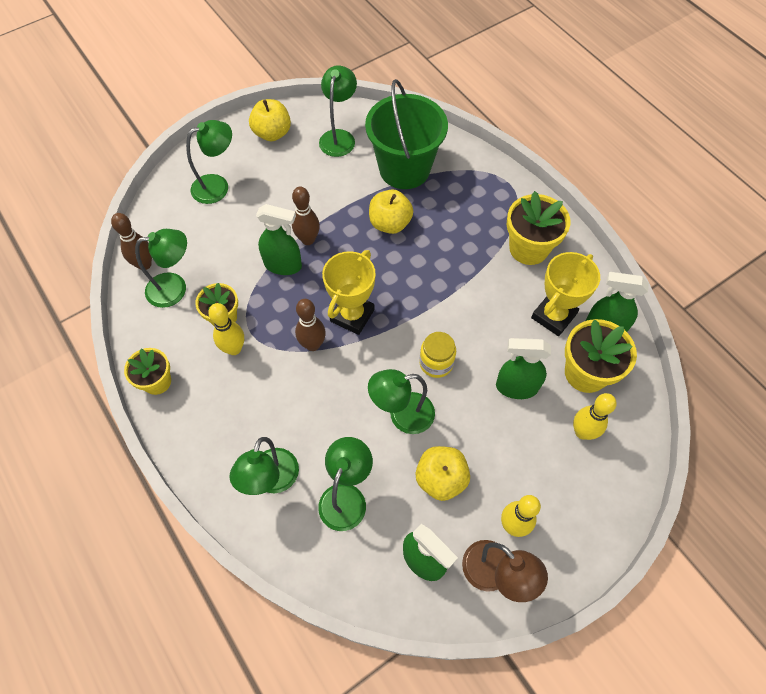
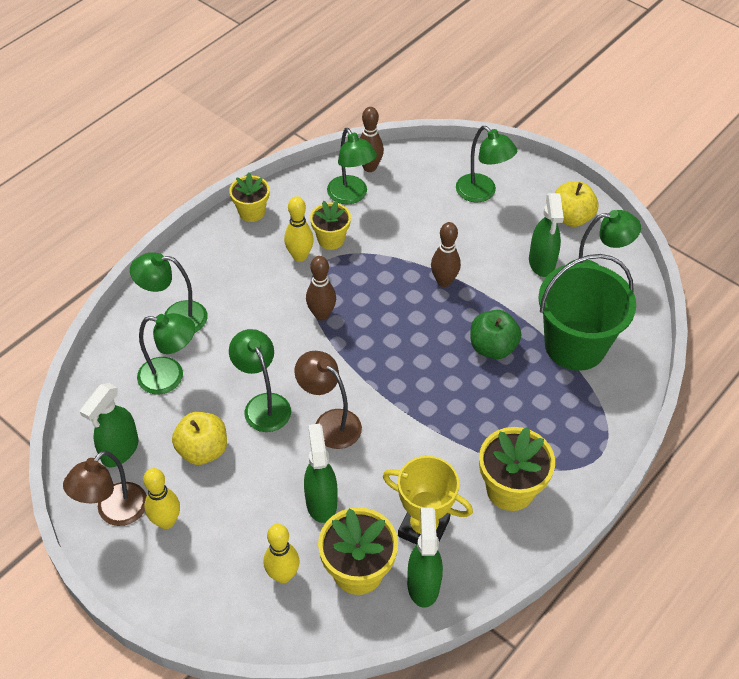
camera: 75 degrees right, 10 degrees down
(283, 265) = (405, 269): green spray bottle -> green spray bottle (542, 263)
(352, 315) = (364, 339): yellow trophy -> none
(390, 223) = (492, 347): yellow apple -> green apple
(436, 363) = (330, 423): yellow jar -> brown lamp

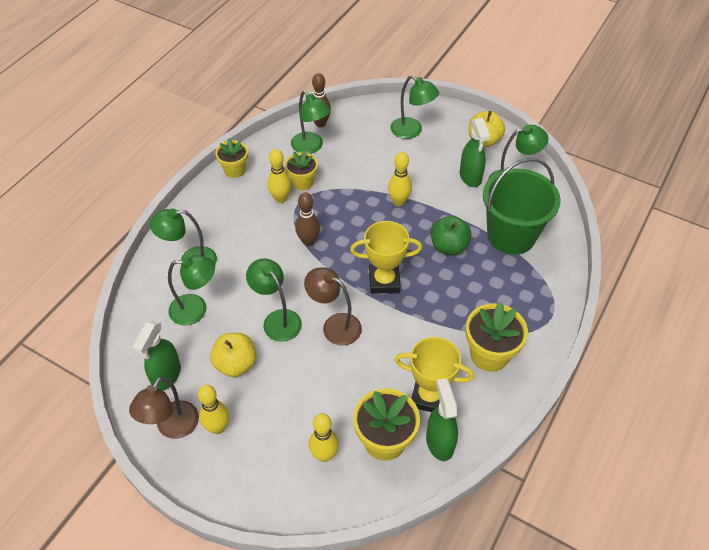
camera: 10 degrees left, 0 degrees up
(321, 502) = (342, 390): green spray bottle -> none
(402, 378) = (384, 281): none -> yellow trophy
(444, 281) = (398, 202): brown bowling pin -> yellow bowling pin

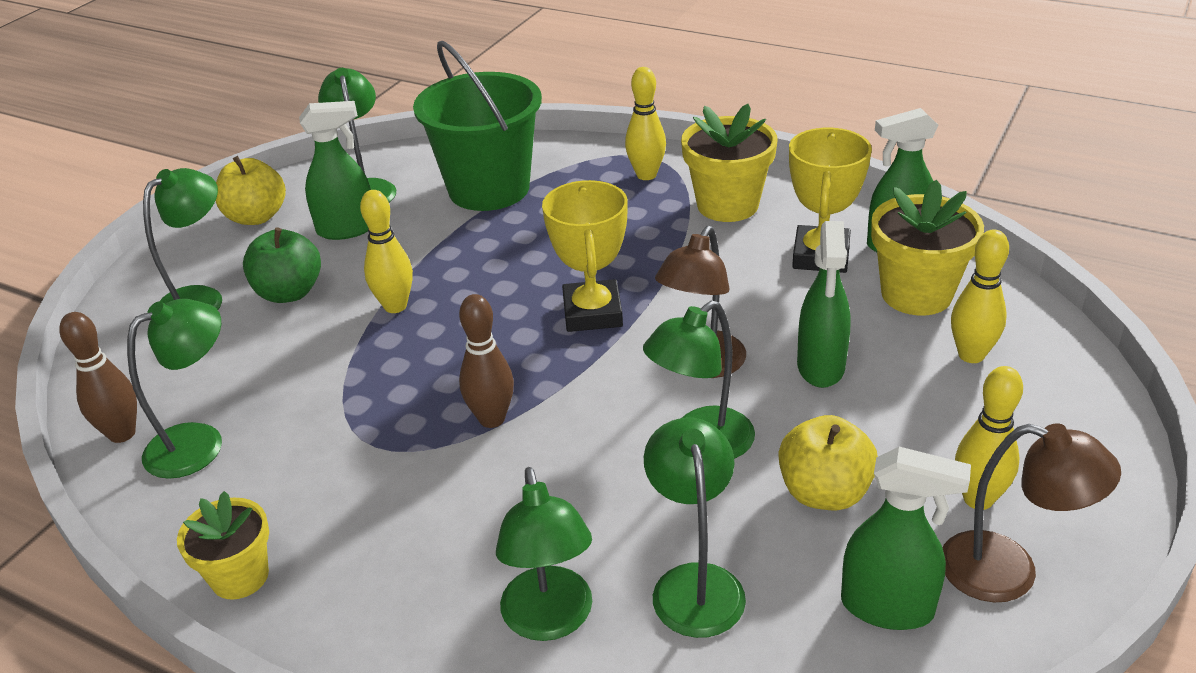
camera: 90 degrees left, 15 degrees down
(281, 199) = (358, 476): yellow bowling pin -> yellow bowling pin (646, 175)
(302, 182) = (313, 445): yellow flower pot -> none
(325, 378) = (821, 367): none -> green spray bottle
(448, 246) = (511, 247): green apple -> green apple (289, 293)

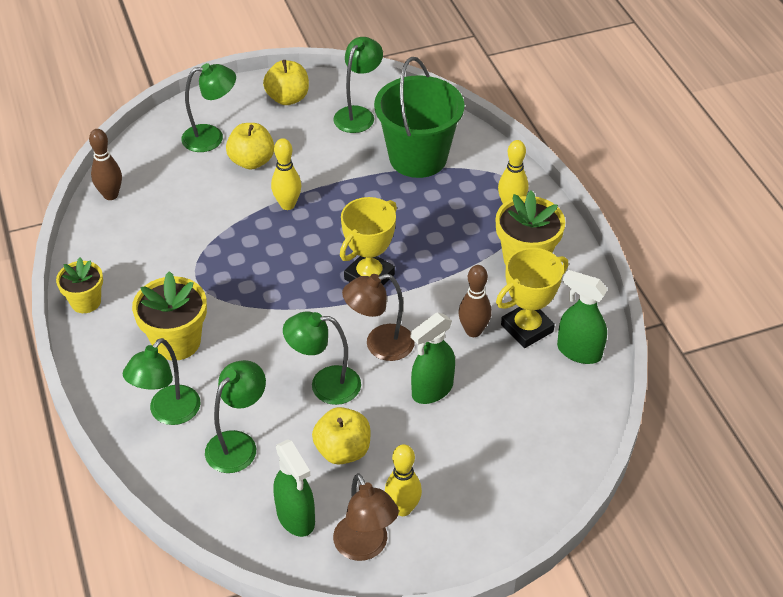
camera: 40 degrees right, 10 degrees up
(199, 442) = (134, 222): green lamp -> none
(289, 293) = (251, 161): green apple -> yellow apple
(347, 229) = (320, 137): green spray bottle -> none
(492, 419) = (256, 302): brown bowling pin -> brown bowling pin (473, 331)
(916, 294) = (540, 388): yellow flower pot -> yellow flower pot (177, 342)
(971, 355) = (513, 442): yellow bowling pin -> none

